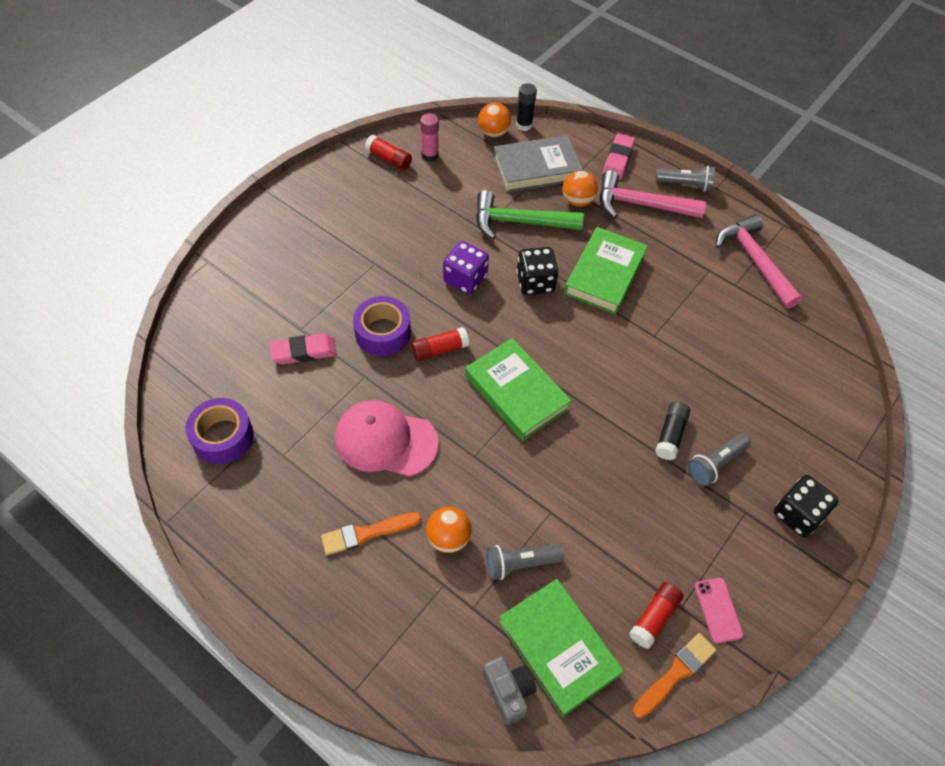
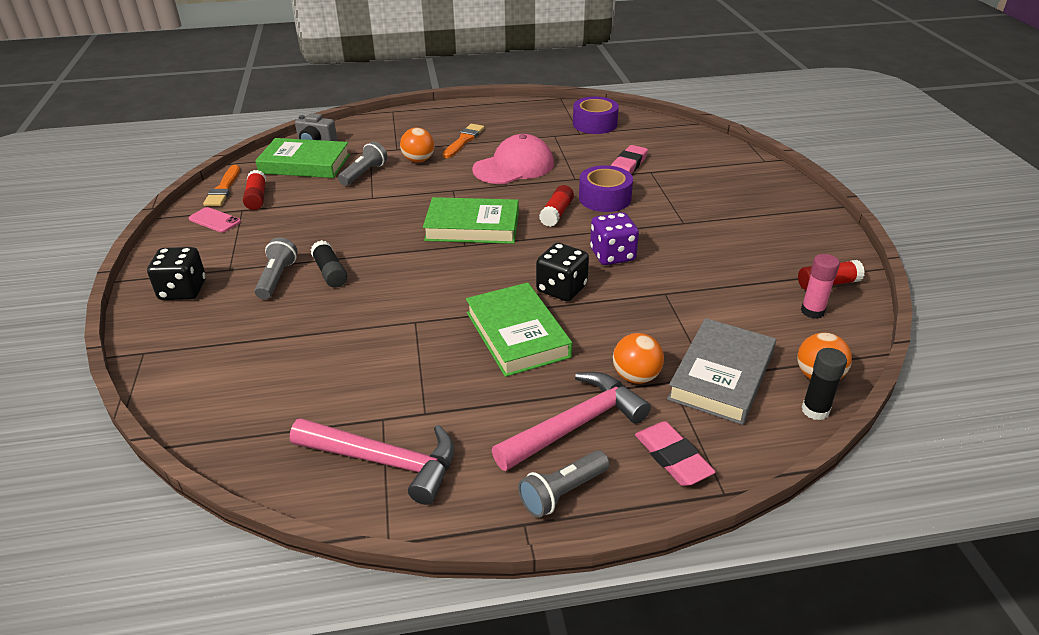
camera: 135 degrees right, 20 degrees down
(520, 222) = (648, 319): green hammer -> none

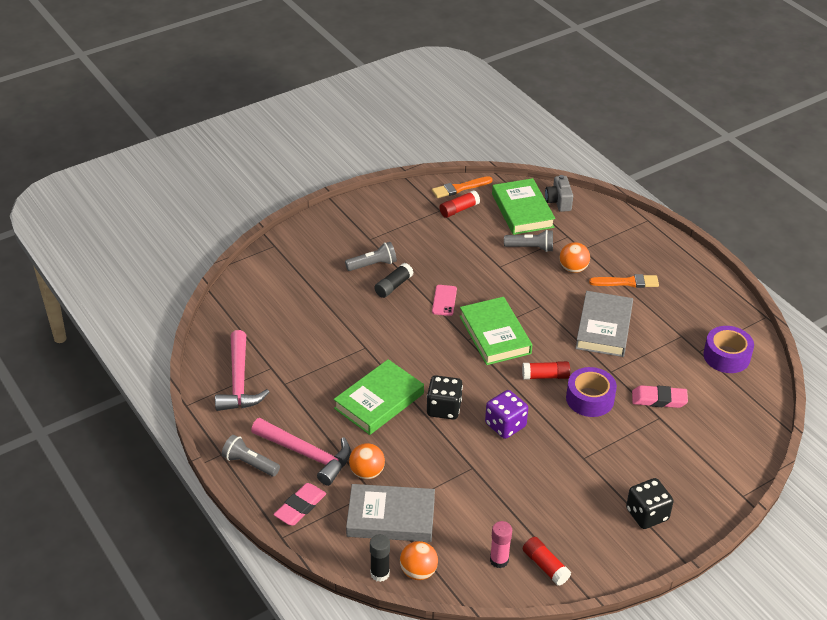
camera: 65 degrees right, 5 degrees up
(183, 290) = (337, 231): black dice -> black dice (647, 514)
(215, 220) = (418, 204): pink phone -> pink phone (444, 300)
(514, 167) = (603, 328): pink cap -> grey book

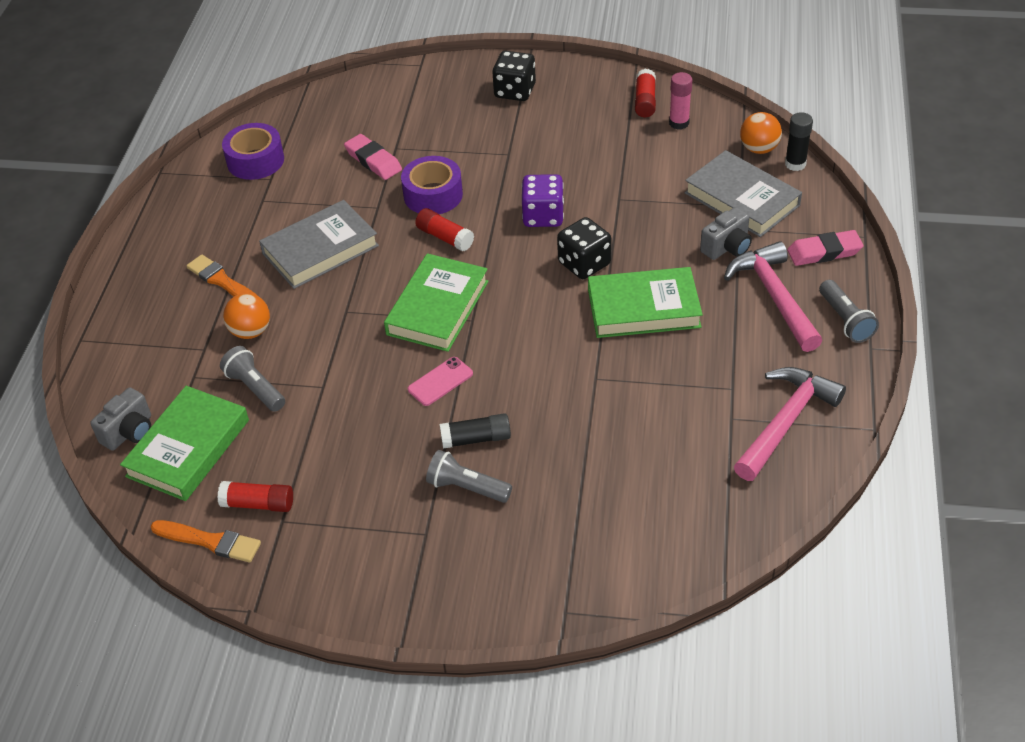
camera: 135 degrees left, 5 degrees up
(367, 472) = (727, 247): orange ball -> grey camera

